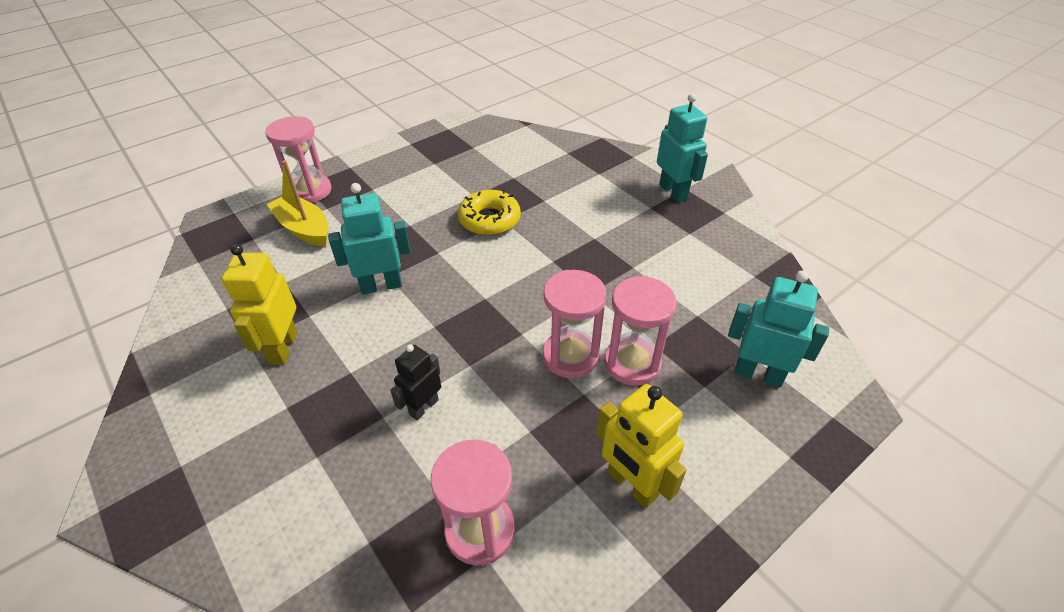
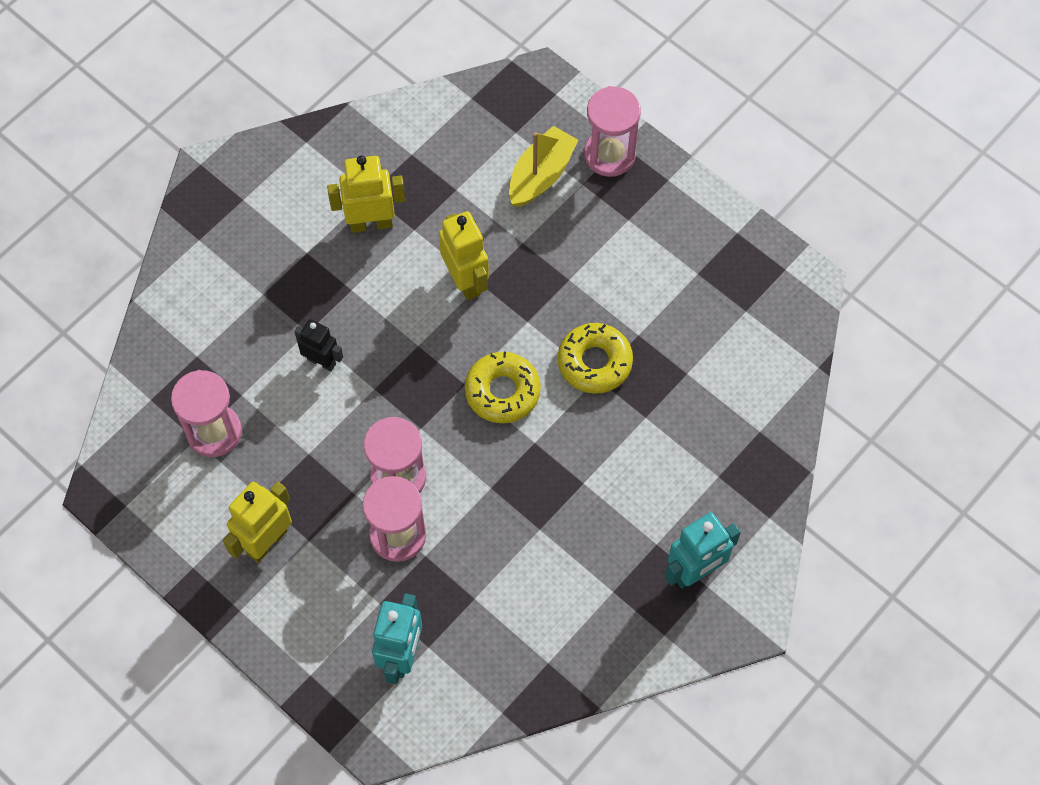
camera: 80 degrees right, 20 degrees up
(381, 285) = (466, 280): turquoise robot -> yellow robot
(500, 274) = (502, 391): none -> yellow donut

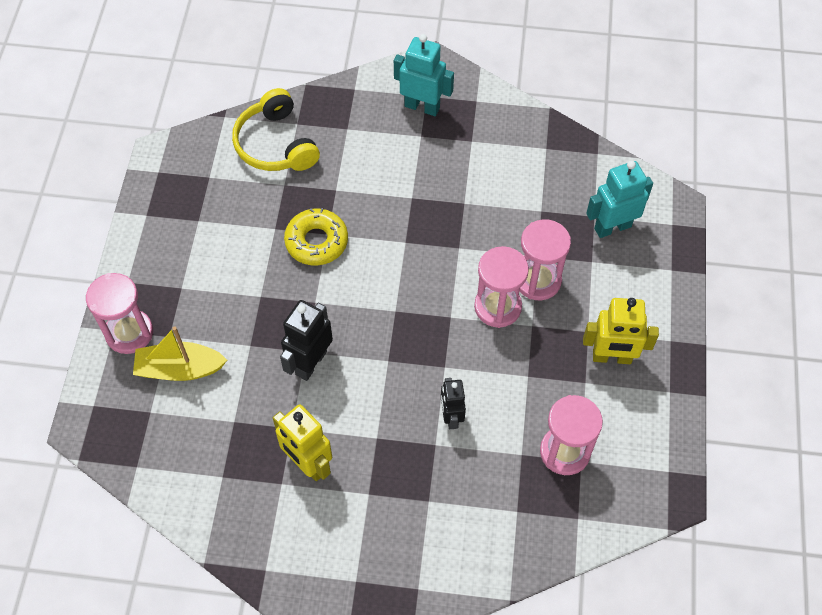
camera: 125 degrees left, 5 degrees down
(466, 280) = (310, 363): yellow robot -> black robot
(502, 391) = (382, 283): yellow donut -> none
(745, 395) = (276, 144): none -> yellow headphones

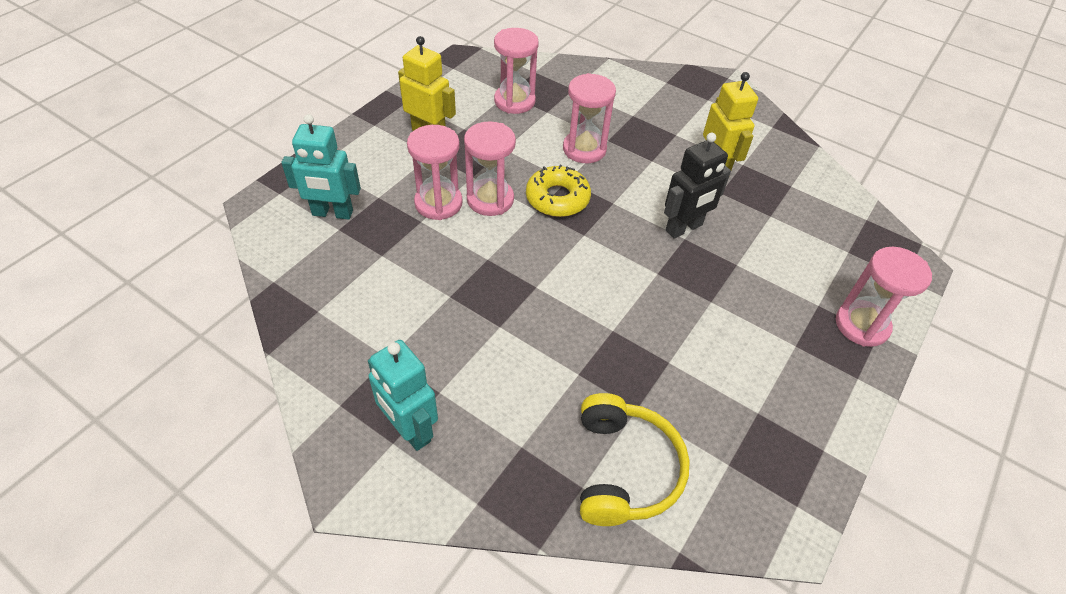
camera: 155 degrees left, 10 degrees down
(180, 369) = (813, 273): yellow boat -> none
(316, 242) = (629, 327): yellow donut -> yellow donut (557, 198)
(451, 417) = (584, 149): black robot -> pink hourglass

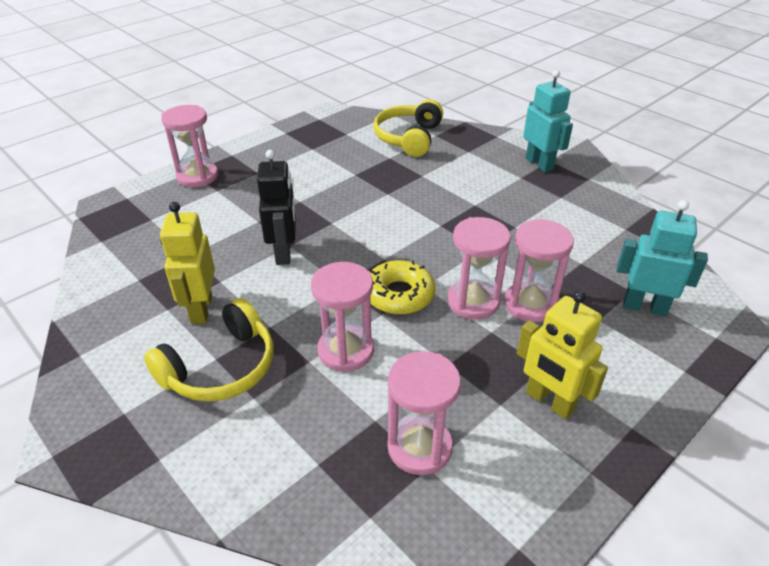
camera: 165 degrees left, 10 degrees down
(667, 129) = (221, 367): none -> yellow headphones
(684, 228) = (284, 253): black robot -> black robot turned 105 degrees clockwise

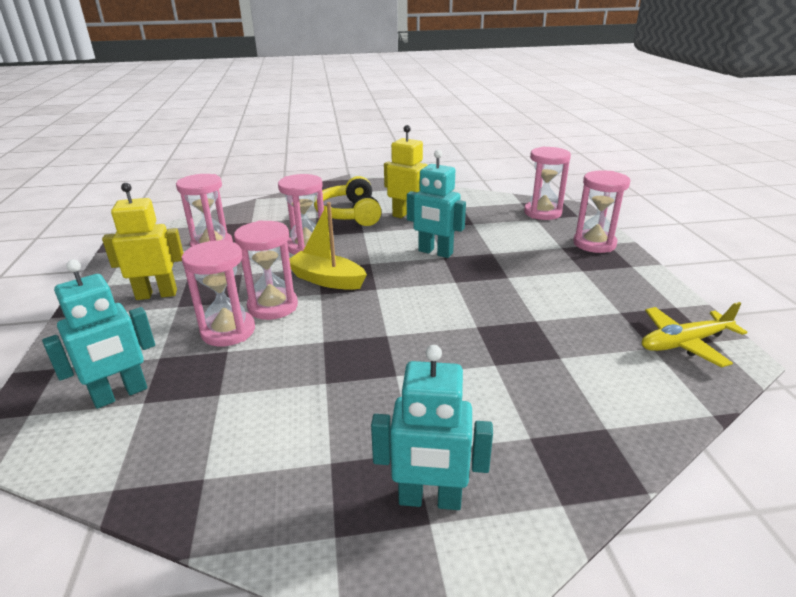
camera: 125 degrees right, 10 degrees down
(130, 219) = (542, 213): none -> pink hourglass
(284, 253) = (435, 252): black robot -> turquoise robot
(331, 125) = (684, 343): none -> yellow plane
(399, 295) = (326, 280): yellow donut -> yellow boat
(409, 138) = (610, 396): yellow headphones -> none

